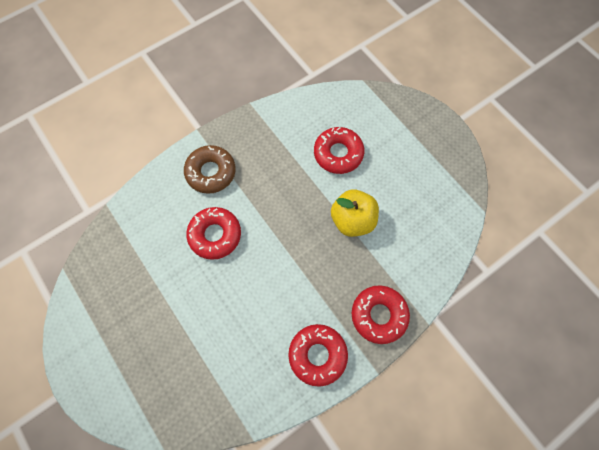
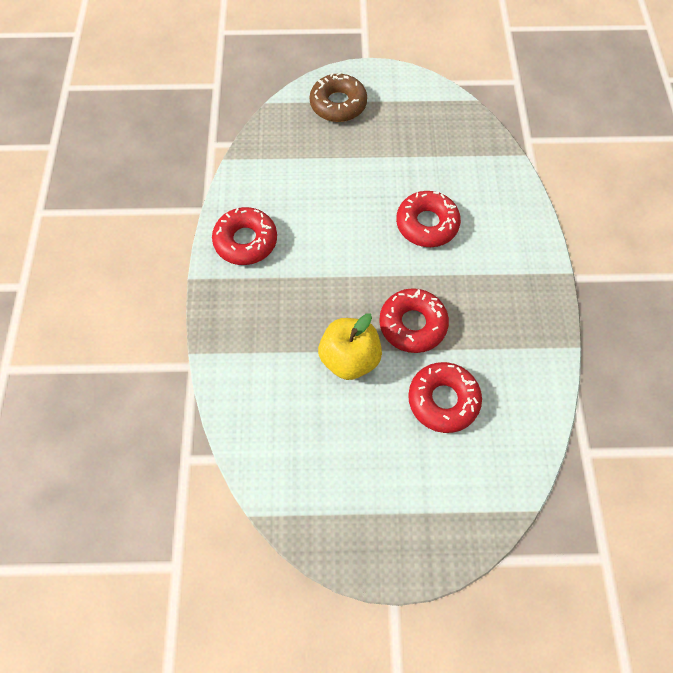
camera: 125 degrees right, 5 degrees down
(211, 172) = (504, 257): brown donut -> brown donut (338, 104)
(379, 315) = (235, 314): red donut -> red donut (412, 324)

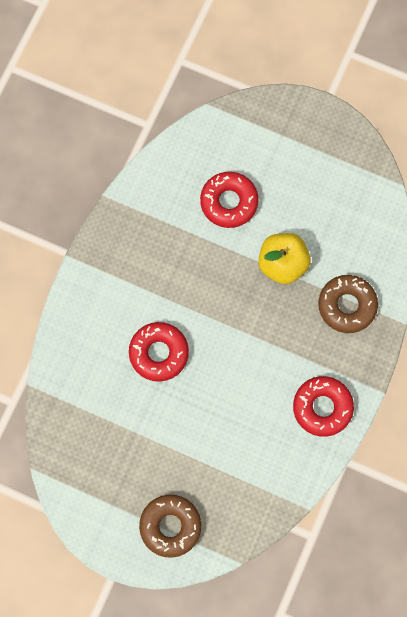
camera: 155 degrees left, 10 degrees up
(260, 345) = (347, 306): none -> brown donut
(412, 324) = (220, 269): red donut -> none

